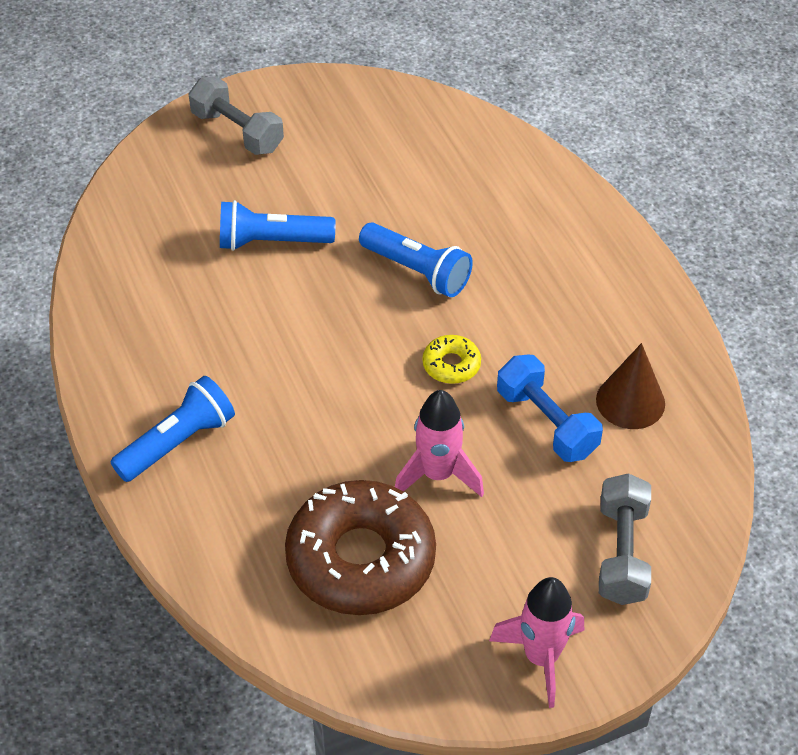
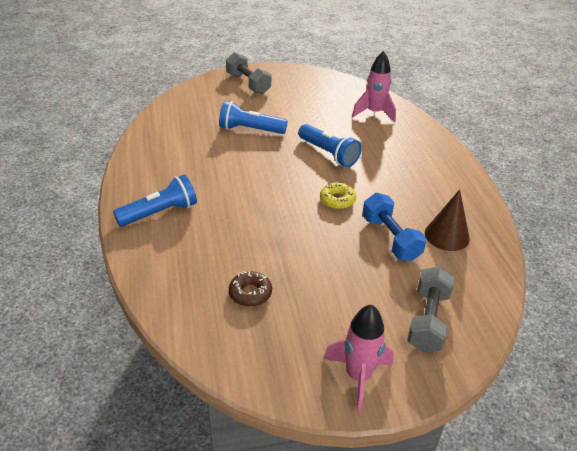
camera: 10 degrees right, 10 degrees down
(361, 559) = (250, 293): brown donut -> brown donut, size x0.43
(437, 475) = (313, 255): pink rocket -> pink rocket (374, 113)

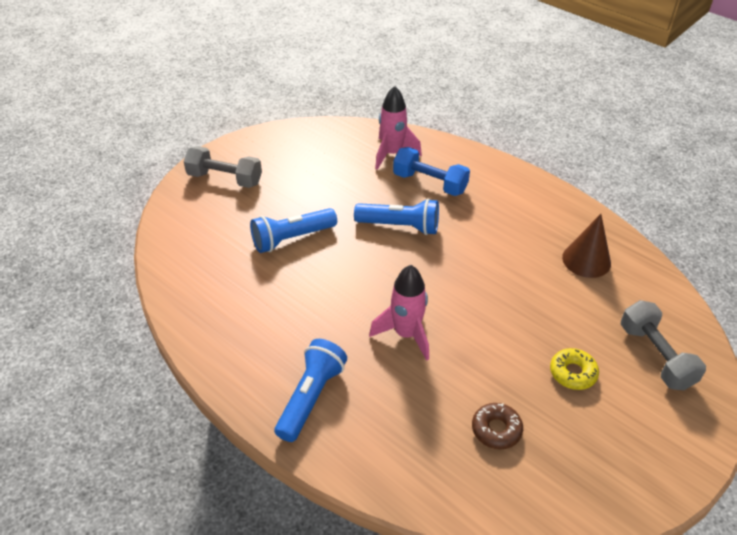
camera: 35 degrees left, 5 degrees up
(337, 200) = (462, 276): yellow donut -> yellow donut (573, 373)
(358, 376) = (662, 449): pink rocket -> pink rocket (406, 334)
(390, 238) = (547, 291): blue dumbbell -> blue dumbbell (430, 183)

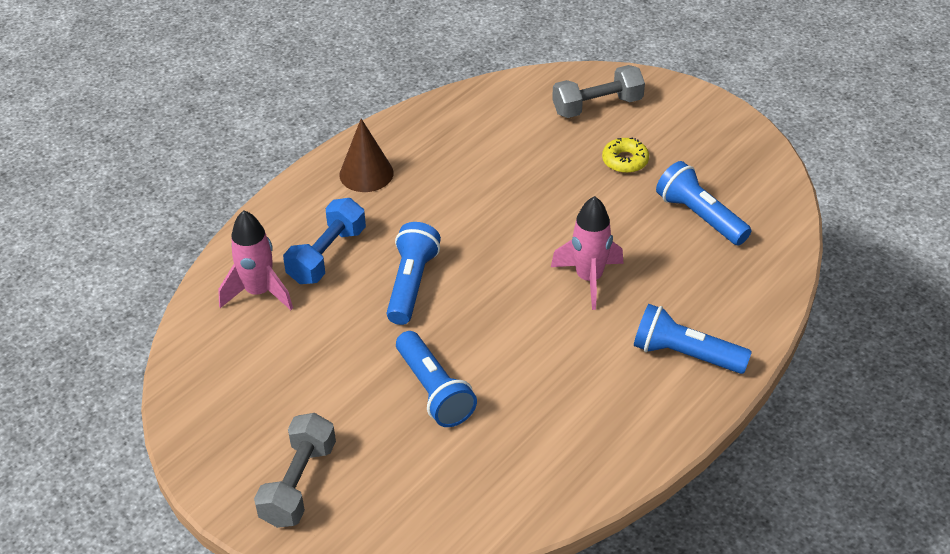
camera: 90 degrees left, 0 degrees up
(496, 430) = (699, 216): brown donut -> blue flashlight
(586, 260) = (469, 135): brown cone -> brown cone (366, 173)

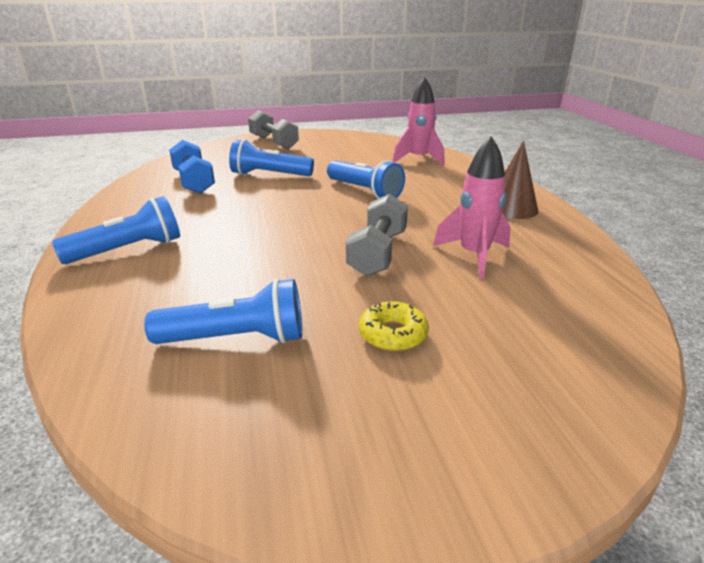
camera: 125 degrees right, 15 degrees down
(327, 255) = (428, 178): blue dumbbell -> blue dumbbell (194, 182)
(589, 279) = (266, 245): pink rocket -> pink rocket (474, 256)
(597, 106) = (530, 366): grey dumbbell -> grey dumbbell (378, 253)

